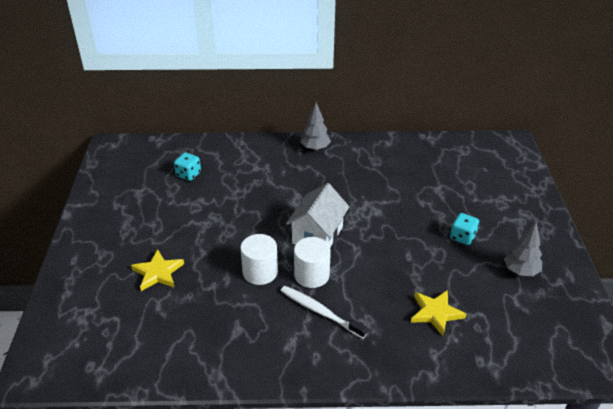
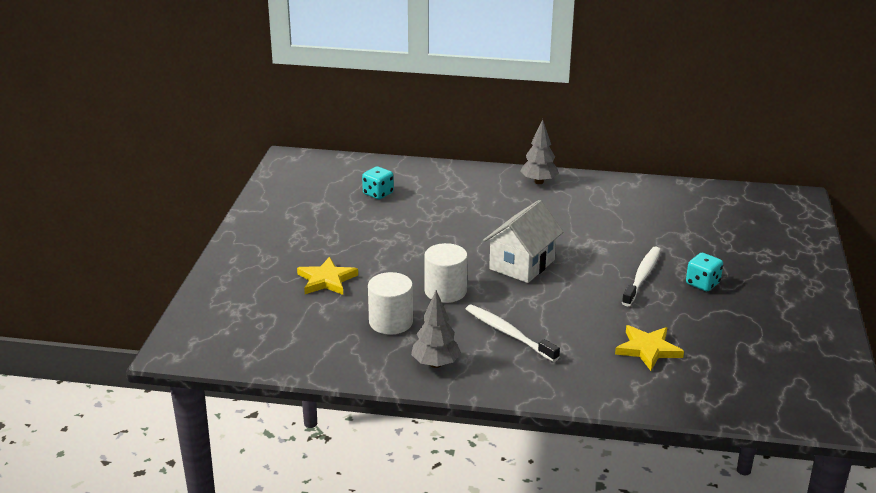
camera: 10 degrees right, 10 degrees down
(311, 275) = (506, 300): white cylinder -> white cylinder (391, 322)
(414, 235) = (642, 276): none -> white toothbrush
(520, 271) = (766, 322): grey tree -> grey tree (435, 364)

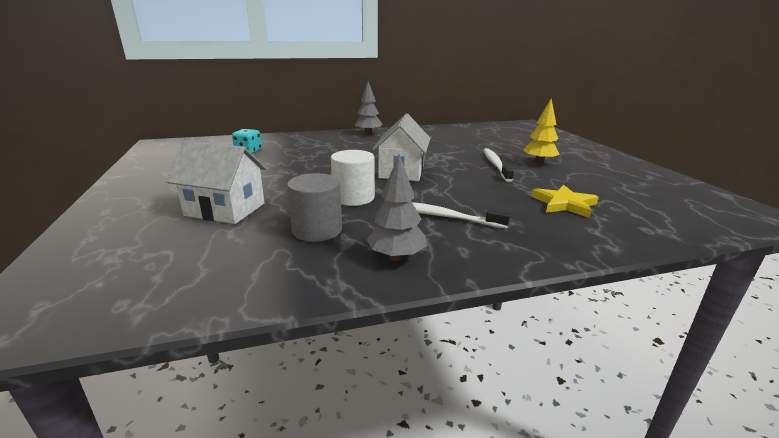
camera: 25 degrees left, 5 degrees down
(326, 280) = (225, 209): yellow star -> white house
(391, 322) = (317, 230): white cylinder -> grey cylinder
(702, 284) = (539, 162): turquoise dice -> yellow tree

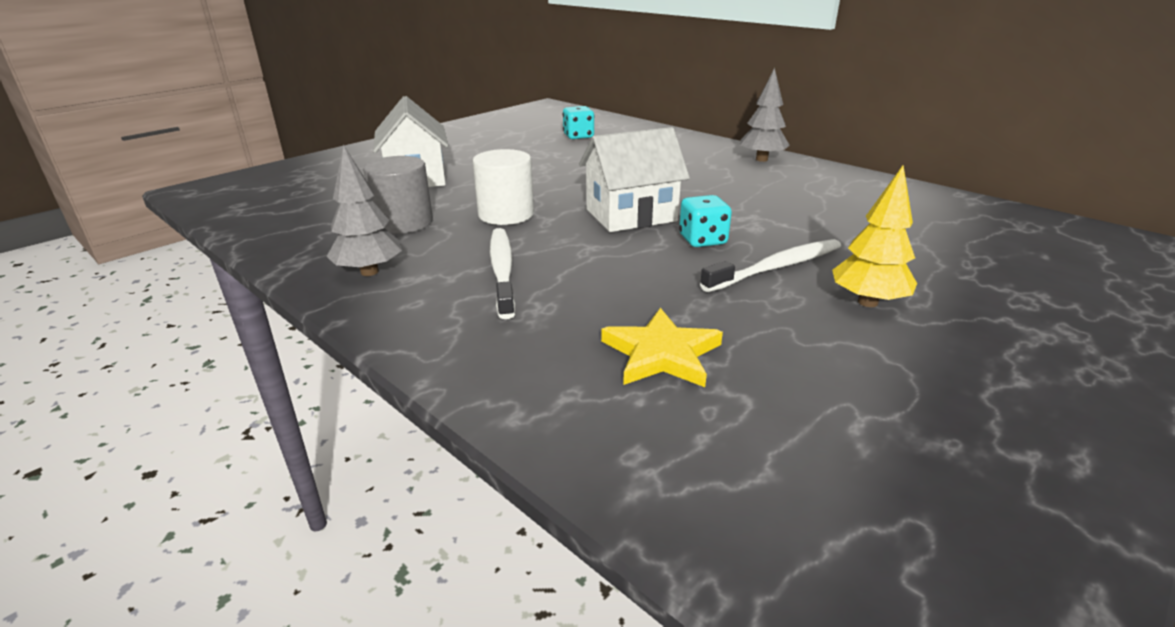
camera: 60 degrees right, 5 degrees up
(452, 168) = (702, 240): none -> turquoise dice

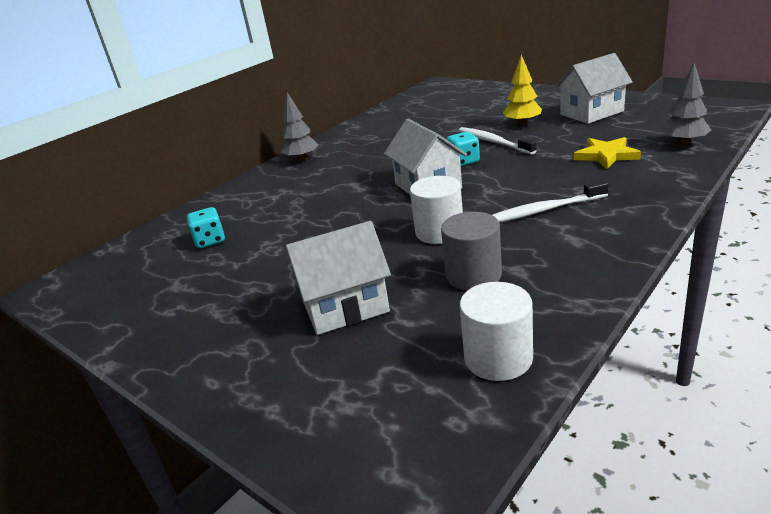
camera: 90 degrees left, 0 degrees up
(278, 221) = (498, 358): none -> white cylinder
(369, 272) = (577, 260): grey tree -> grey tree (683, 143)
(934, 391) = (591, 113): none -> white house

